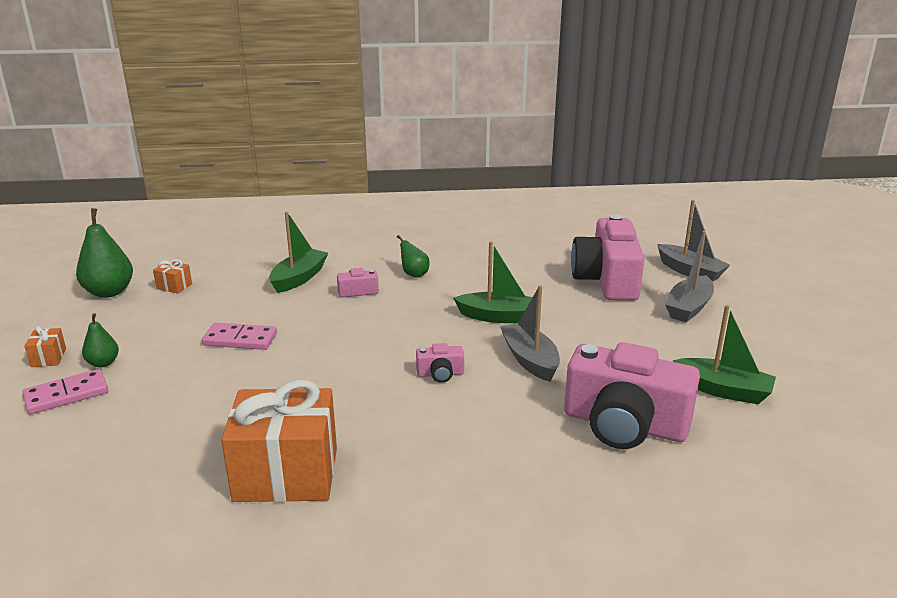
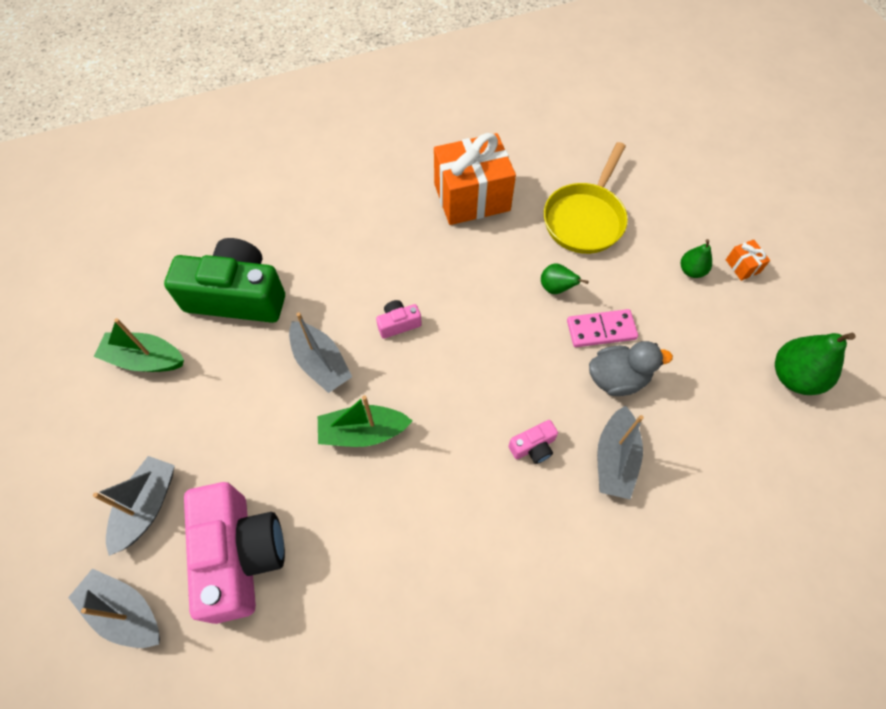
camera: 165 degrees right, 35 degrees up
(66, 395) = (683, 230): pink domino -> none
(163, 425) = (585, 218): none -> yellow pan
(174, 286) = (738, 405): orange gift -> none
(256, 312) = (617, 378): none -> grey duck
(299, 278) = (614, 459): green boat -> grey boat
(414, 274) = (484, 506): green pear -> green pear (556, 288)
(624, 424) = (237, 296): pink camera -> green camera

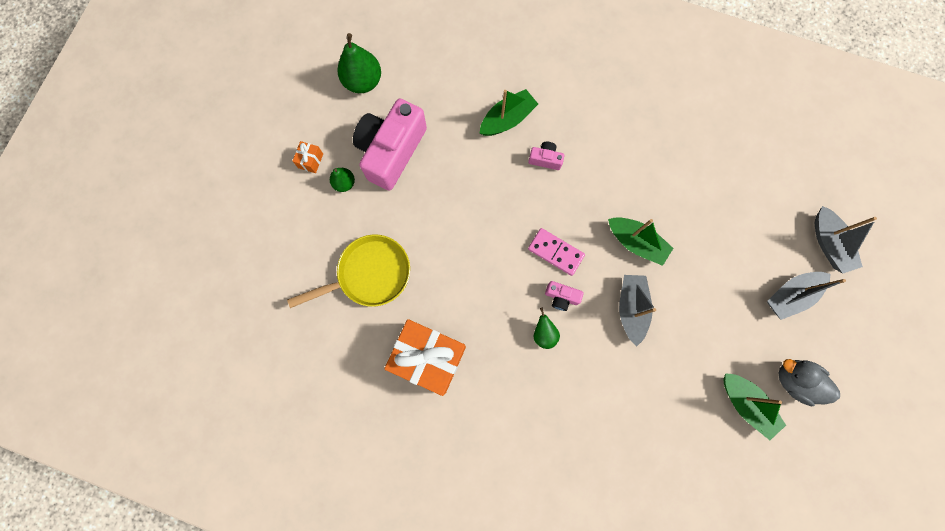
camera: 140 degrees left, 15 degrees up
(237, 296) = (655, 407): green camera -> none
(240, 555) = (750, 227): pink camera -> pink camera (391, 151)
(556, 288) = (440, 240): green pear -> green pear (544, 333)
(601, 330) = (440, 192): pink domino -> pink domino (555, 252)
(614, 459) = (507, 119): grey boat -> green boat
(617, 378) = (461, 157): grey duck -> grey duck (795, 380)

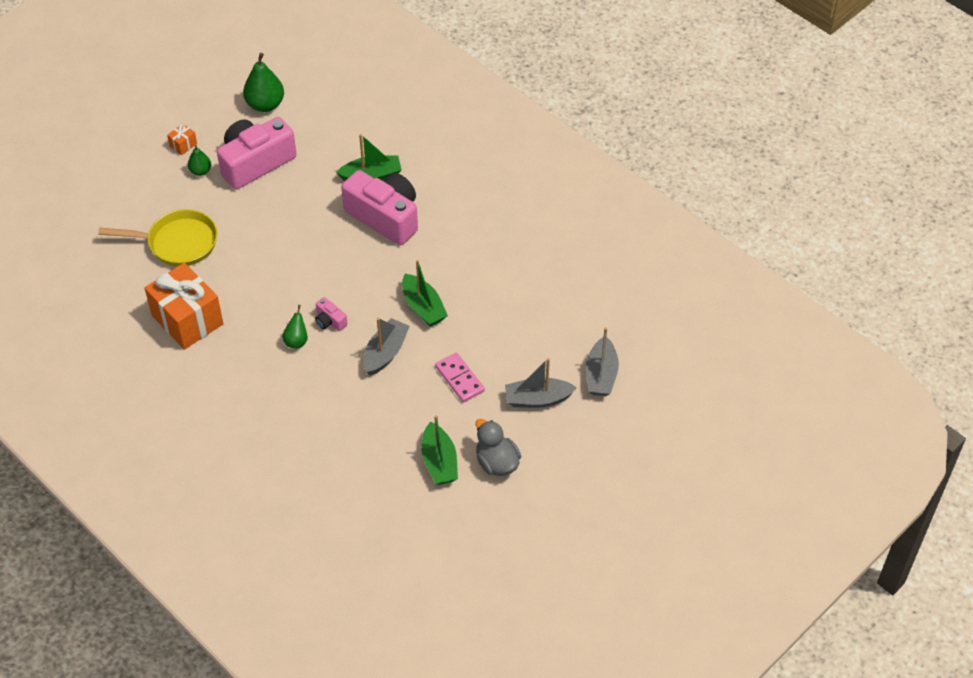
camera: 25 degrees right, 25 degrees down
(545, 159) = (385, 217): pink camera -> pink camera, size x2.39
(555, 252) = (347, 287): pink domino -> pink domino (459, 379)

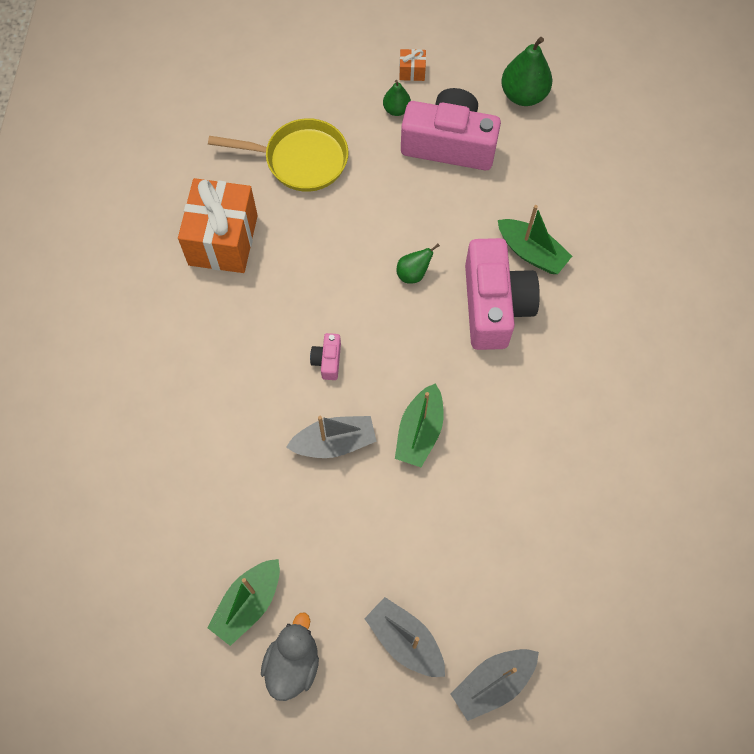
camera: 50 degrees right, 15 degrees up
(177, 243) = (300, 160): yellow pan -> yellow pan turned 45 degrees counterclockwise
(296, 341) = (279, 351): green pear -> green pear (413, 274)
(459, 379) = (363, 539): pink domino -> none

